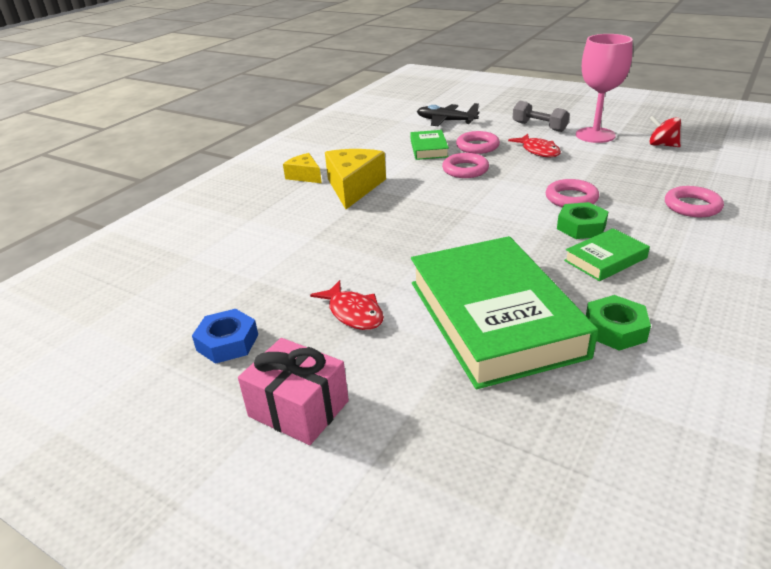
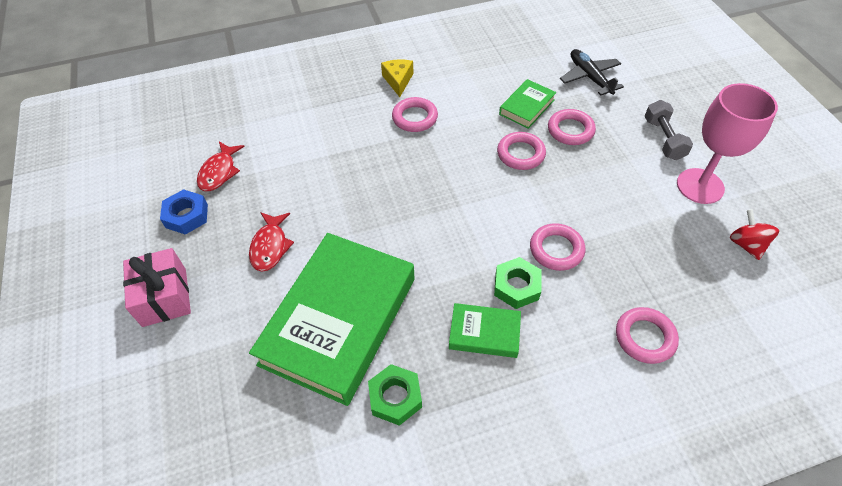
camera: 40 degrees right, 20 degrees up
(353, 187) = (415, 118): yellow cheese -> pink ring
(538, 151) = (614, 172): red fish -> red fish (219, 172)

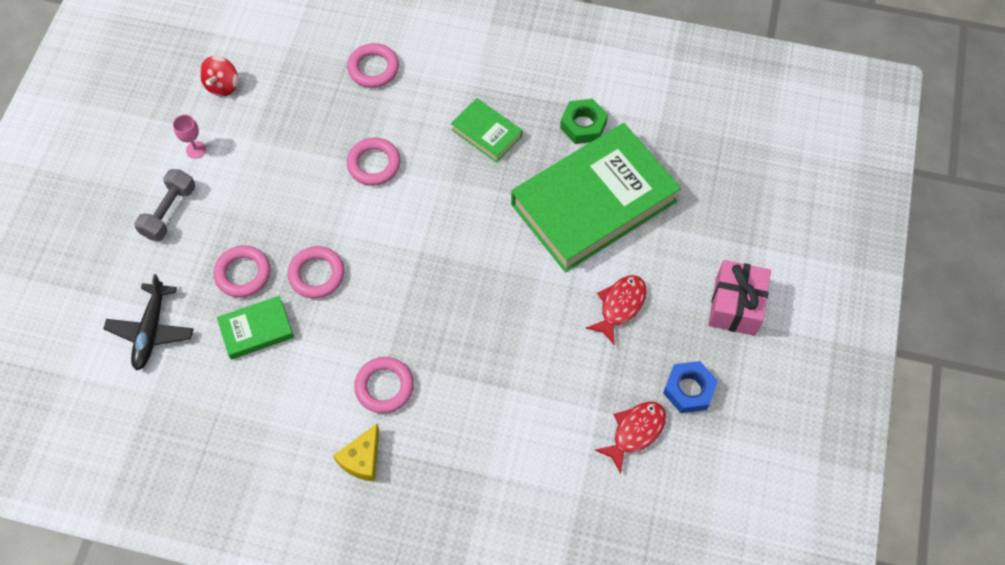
camera: 150 degrees left, 10 degrees up
(516, 286) = (433, 153): green nut -> none
(700, 186) = (196, 150): pink goblet -> pink goblet, size x0.41

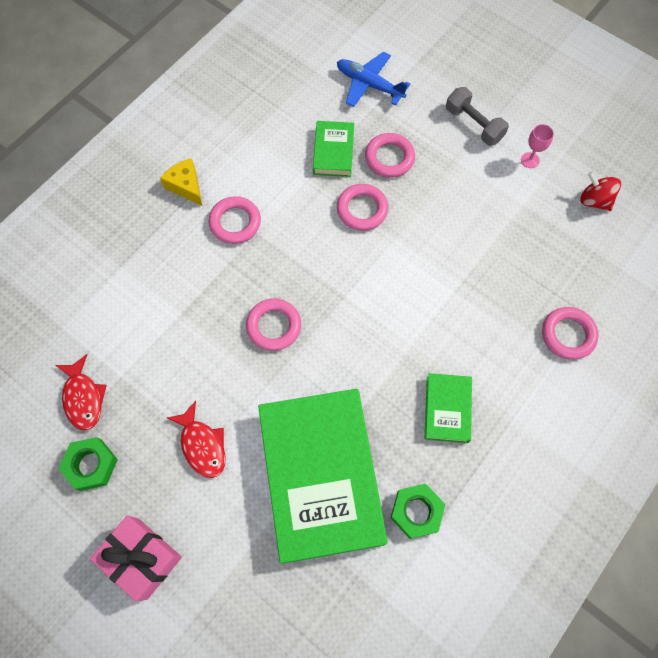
camera: 115 degrees right, 5 degrees up
(151, 331) = (369, 85): black plane -> blue plane
(374, 164) = (454, 294): pink ring -> pink ring (274, 326)
(486, 133) = (447, 409): green book -> green book turned 60 degrees counterclockwise
(688, 389) = (91, 465): blue nut -> green nut

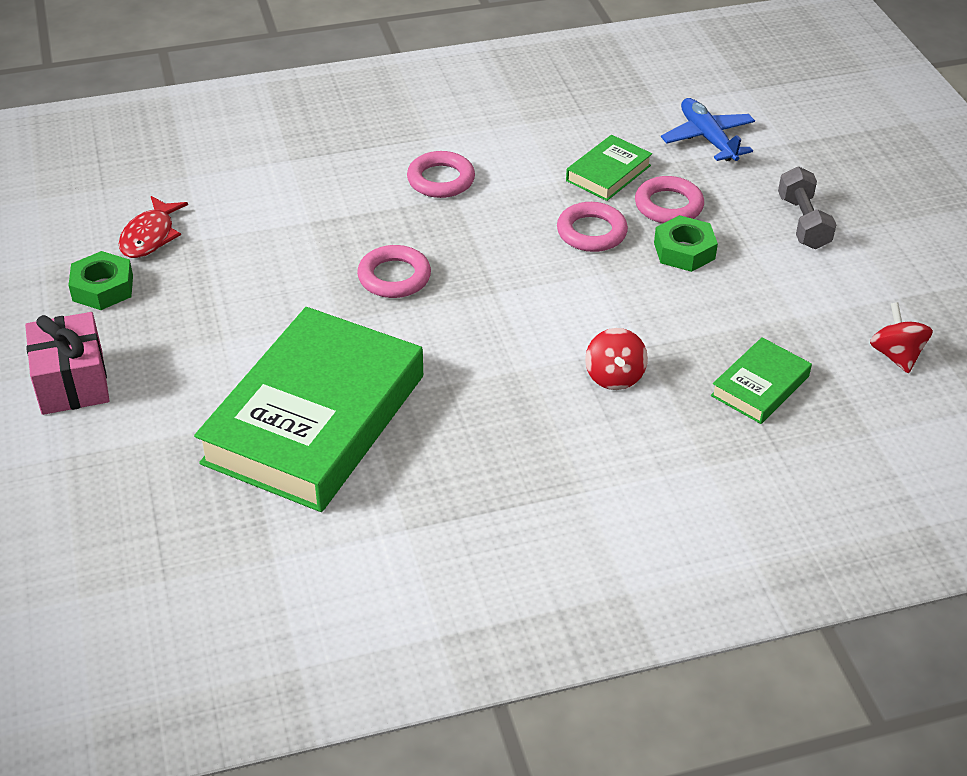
camera: 35 degrees right, 25 degrees down
(186, 186) = (420, 130): yellow cheese -> none
(202, 445) = (222, 330): red fish -> none
(416, 512) = (386, 506): green nut -> green nut (684, 251)
(447, 409) = (514, 441): green book -> green book (760, 386)
(463, 320) = (614, 376): none -> red spinning top
(530, 160) = (844, 283): pink goblet -> none
(568, 335) = (734, 455): pink ring -> none

